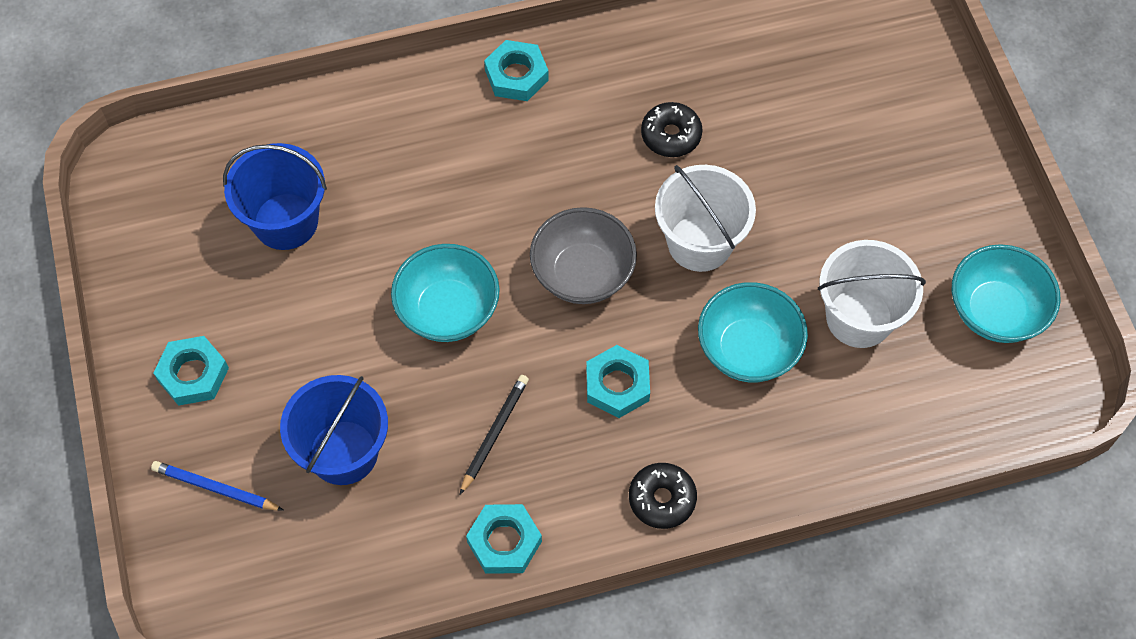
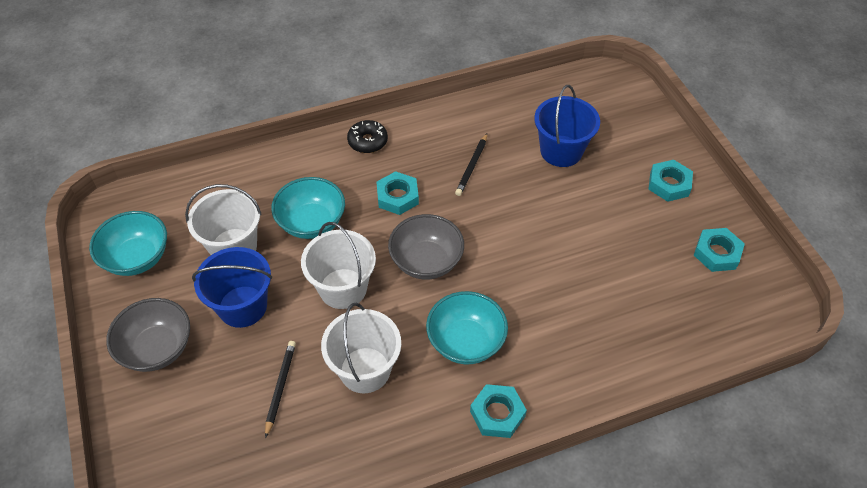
camera: 175 degrees right, 10 degrees down
(215, 488) = (630, 129): blue pencil -> none
(285, 221) = (646, 281): blue bucket -> blue bucket (242, 306)
(448, 310) = (515, 232): turquoise bowl -> turquoise bowl (466, 341)
(504, 542) = (457, 117): turquoise nut -> turquoise nut (717, 253)
(671, 135) = (365, 370): black donut -> white bucket
(774, 123) = (280, 387): none -> black pencil
(935, 181) = (157, 348): none -> grey bowl

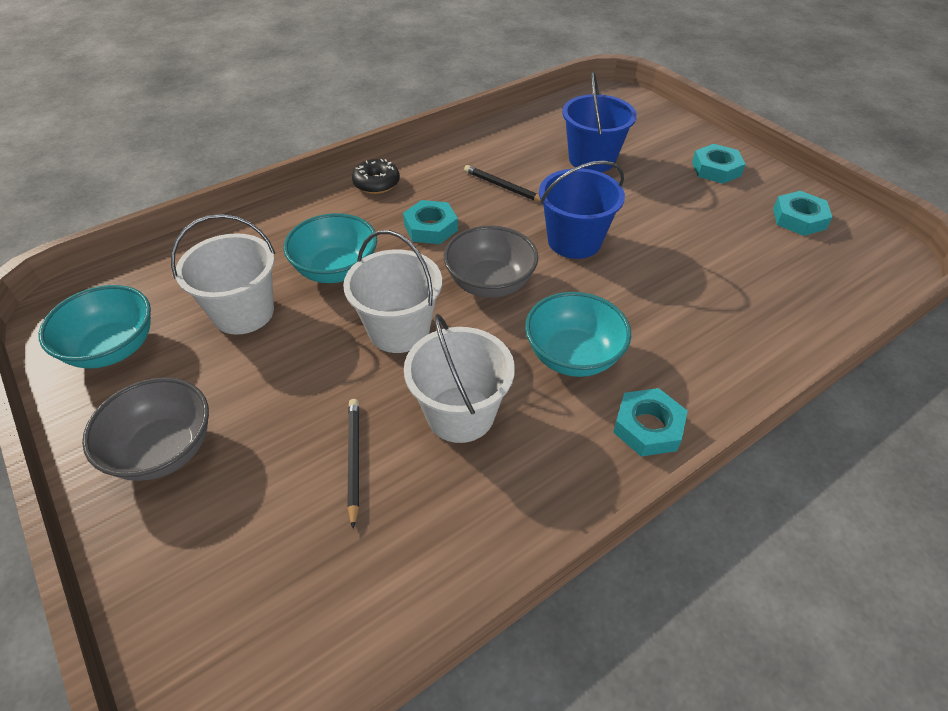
camera: 15 degrees left, 5 degrees down
(242, 306) = (273, 375): blue bucket -> blue bucket (574, 241)
(472, 166) = (503, 187): black pencil -> black pencil turned 120 degrees clockwise

